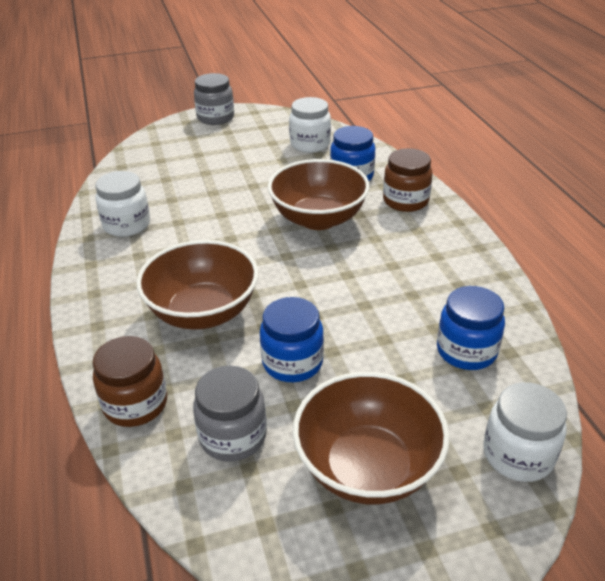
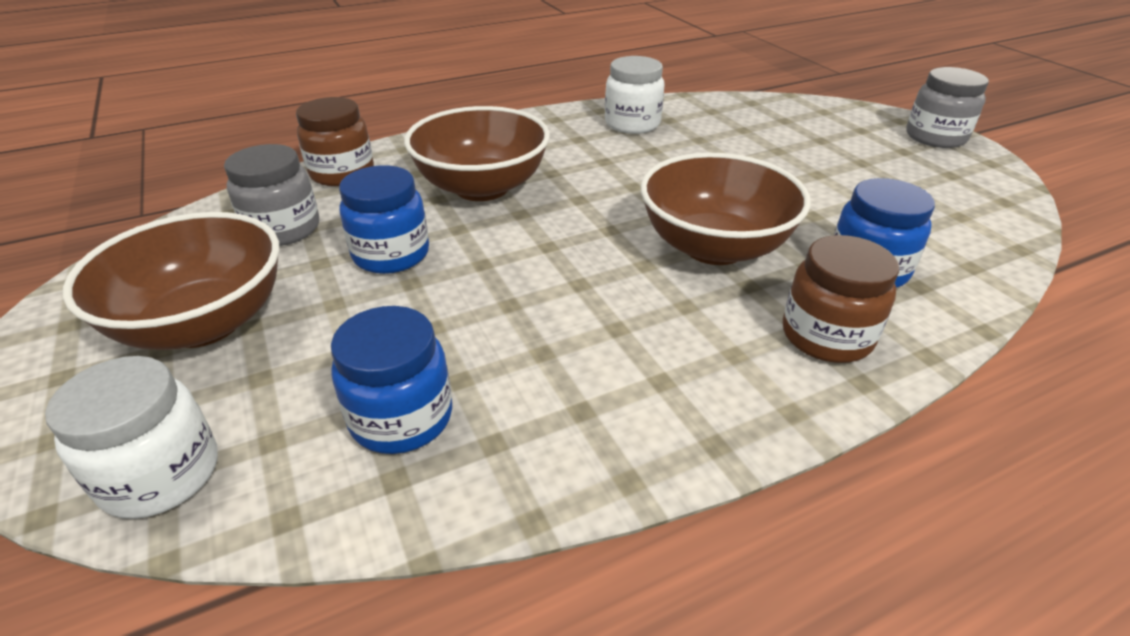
camera: 80 degrees right, 0 degrees up
(310, 144) = (937, 220): white jar -> none

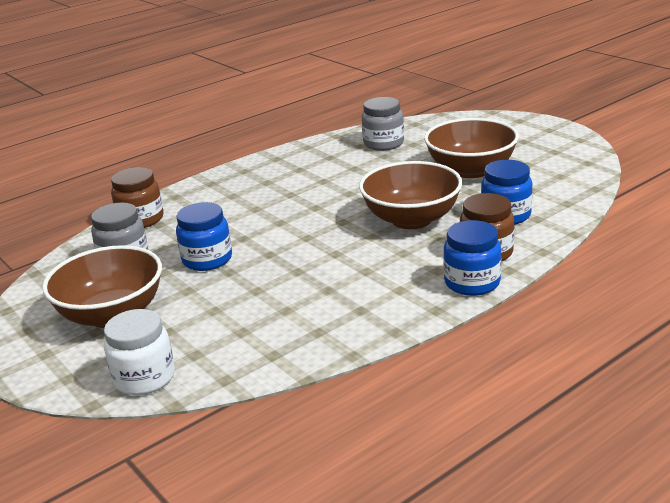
camera: 10 degrees left, 10 degrees down
(401, 418) = (262, 331): blue jar -> blue jar (472, 283)
(482, 187) = (246, 211): brown bowl -> brown bowl (471, 170)
(632, 124) = (333, 153): white jar -> none
(935, 137) = (543, 128): grey jar -> grey jar (383, 143)

